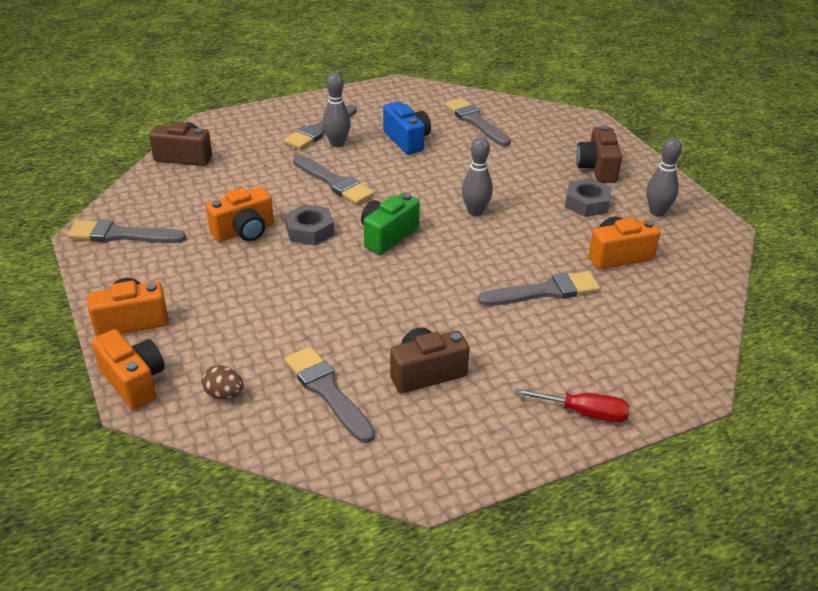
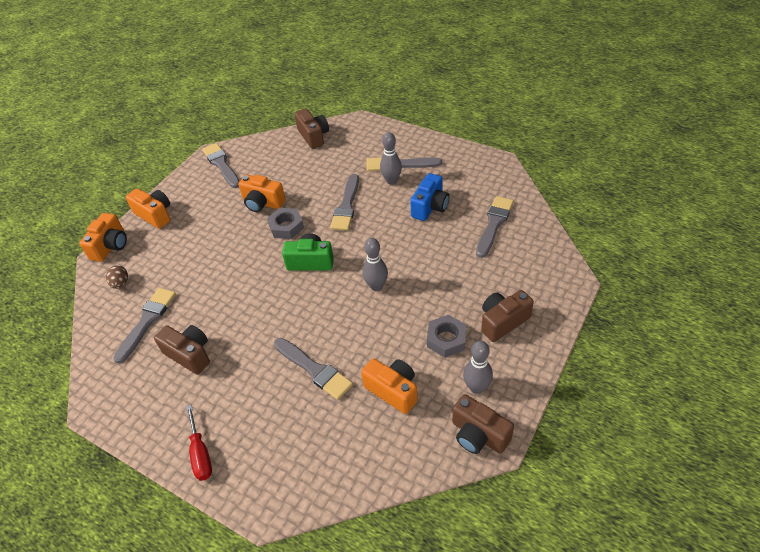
camera: 60 degrees right, 10 degrees up
(708, 233) = (478, 435): none -> brown camera

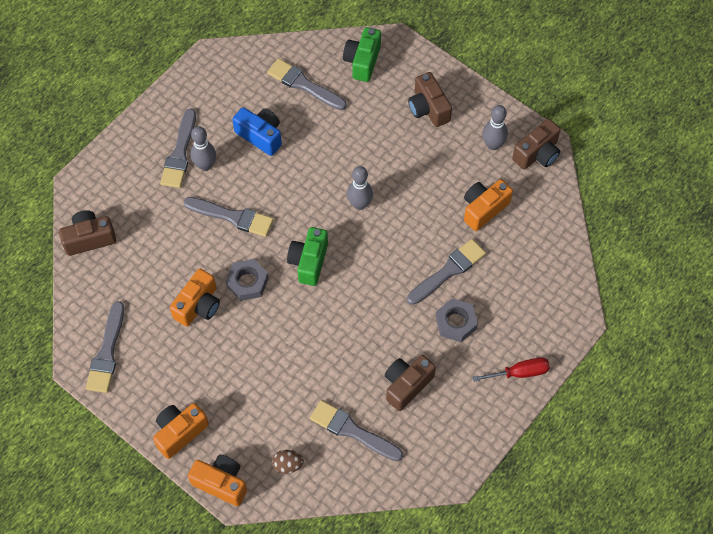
camera: 85 degrees left, 15 degrees up
(221, 164) = (107, 352): grey brush -> grey brush turned 60 degrees counterclockwise
(446, 339) = (438, 157): grey nut -> grey nut (455, 322)
(538, 260) = (362, 61): none -> green camera

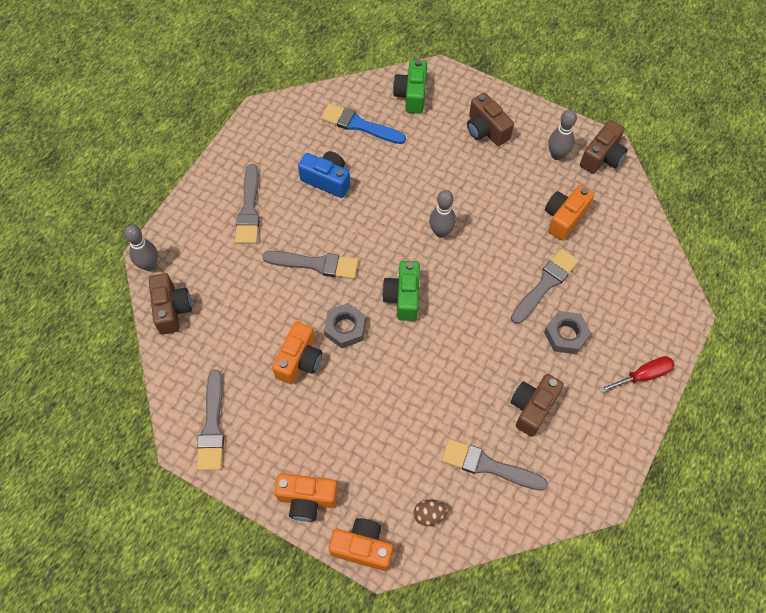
camera: 10 degrees left, 0 degrees up
(89, 239) = (172, 309): brown camera -> brown camera turned 105 degrees clockwise
(180, 432) = (307, 499): orange camera -> orange camera turned 120 degrees counterclockwise
(205, 165) = (277, 217): grey bowling pin -> grey bowling pin (149, 265)
(304, 85) = (359, 125): grey brush -> blue brush

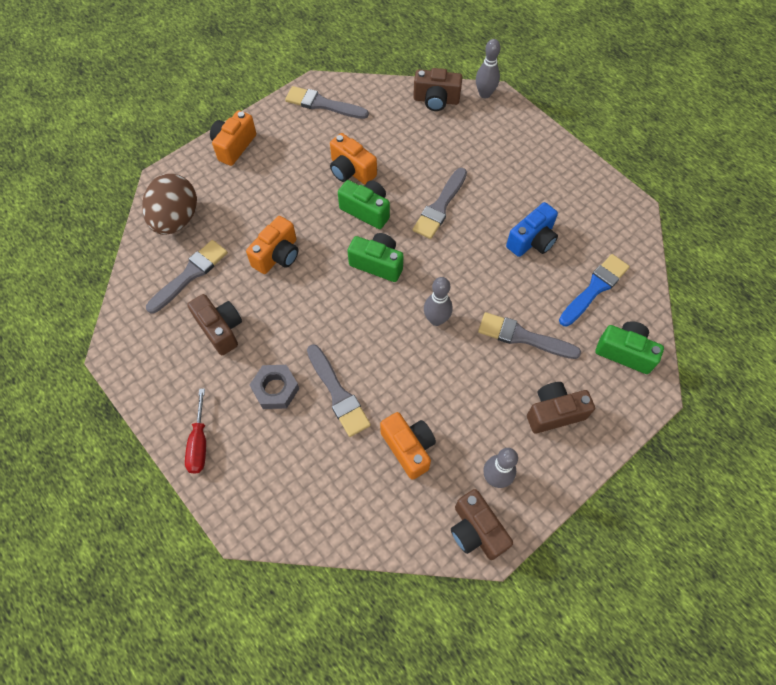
camera: 110 degrees right, 0 degrees up
(249, 209) = (519, 172): grey brush -> grey brush (523, 337)
(345, 328) = (366, 210): grey nut -> green camera
(362, 547) = (178, 170): orange camera -> orange camera (277, 255)
(429, 515) = (176, 219): brown egg -> brown egg, size x2.24

